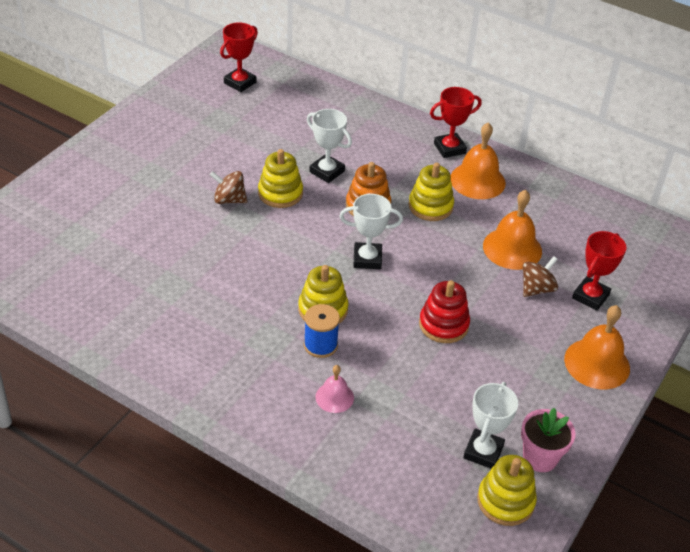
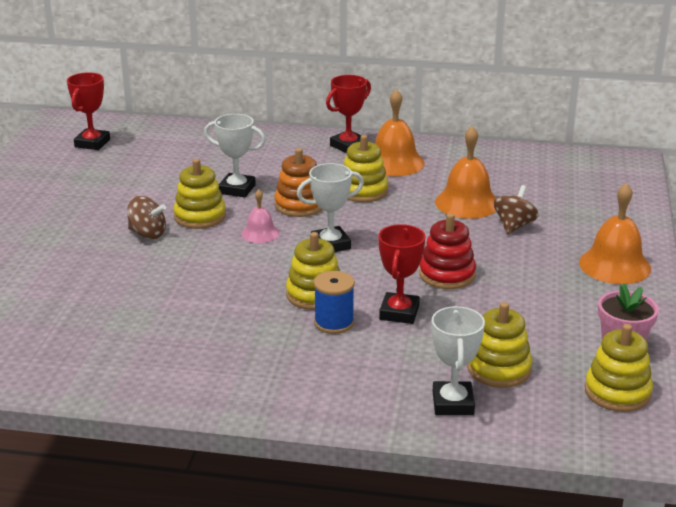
camera: 20 degrees left, 15 degrees down
(229, 200) = (147, 234): brown spinning top -> brown spinning top turned 150 degrees counterclockwise
(334, 397) = (381, 360): pink bell -> pink bell (260, 233)
(423, 441) = (499, 369): none -> yellow stacking toy
(483, 452) = (564, 360): white trophy -> white trophy (452, 403)
(590, 296) = (568, 219): red trophy -> red trophy (399, 313)

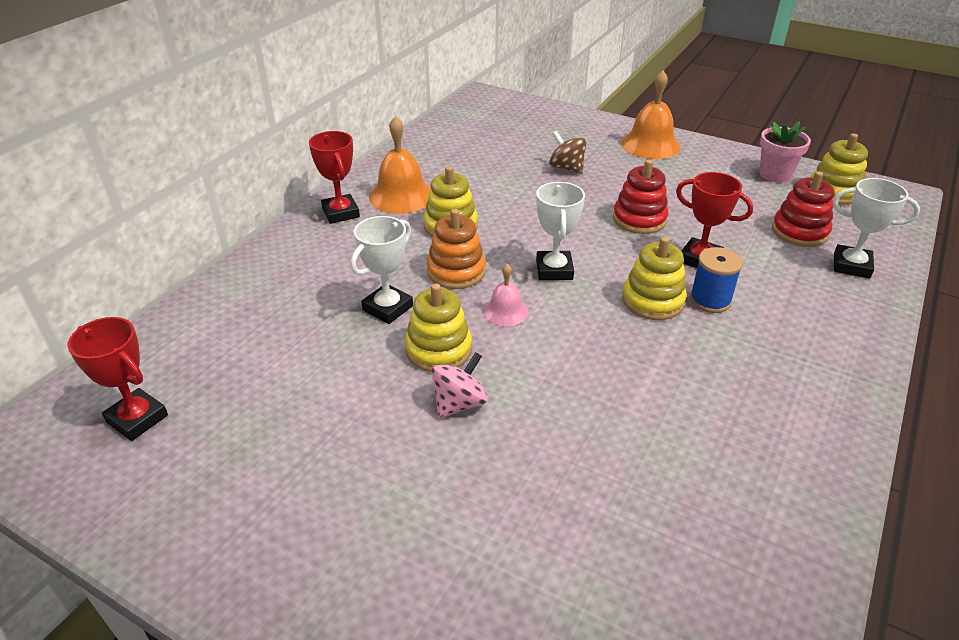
camera: 70 degrees left, 10 degrees up
(147, 234) = (459, 403): brown spinning top -> pink spinning top
(467, 203) = (511, 179): orange bell -> none
(499, 369) = (799, 232): yellow stacking toy -> red stacking toy

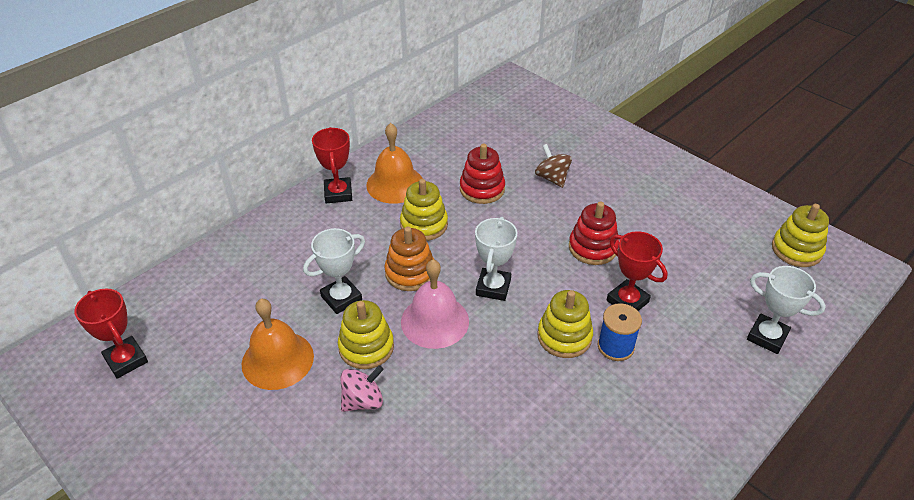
camera: 15 degrees right, 5 degrees up
(505, 311) = (435, 321): pink bell -> pink bell, size x1.77
(650, 145) = (643, 164): orange bell -> orange bell (277, 360)
(775, 174) = (747, 219): pink flower pot -> none
(799, 232) = (737, 289): red stacking toy -> red stacking toy (482, 189)

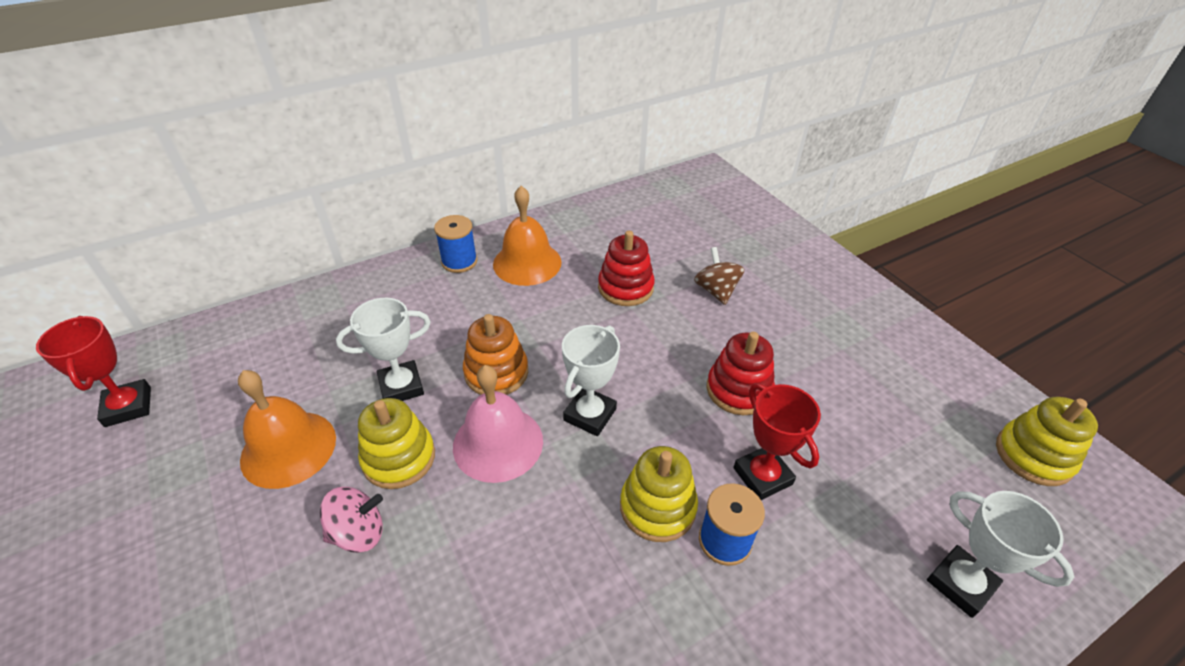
camera: 15 degrees right, 0 degrees up
(338, 193) = (459, 261): red trophy -> blue spool
(424, 224) = (539, 316): yellow stacking toy -> none

